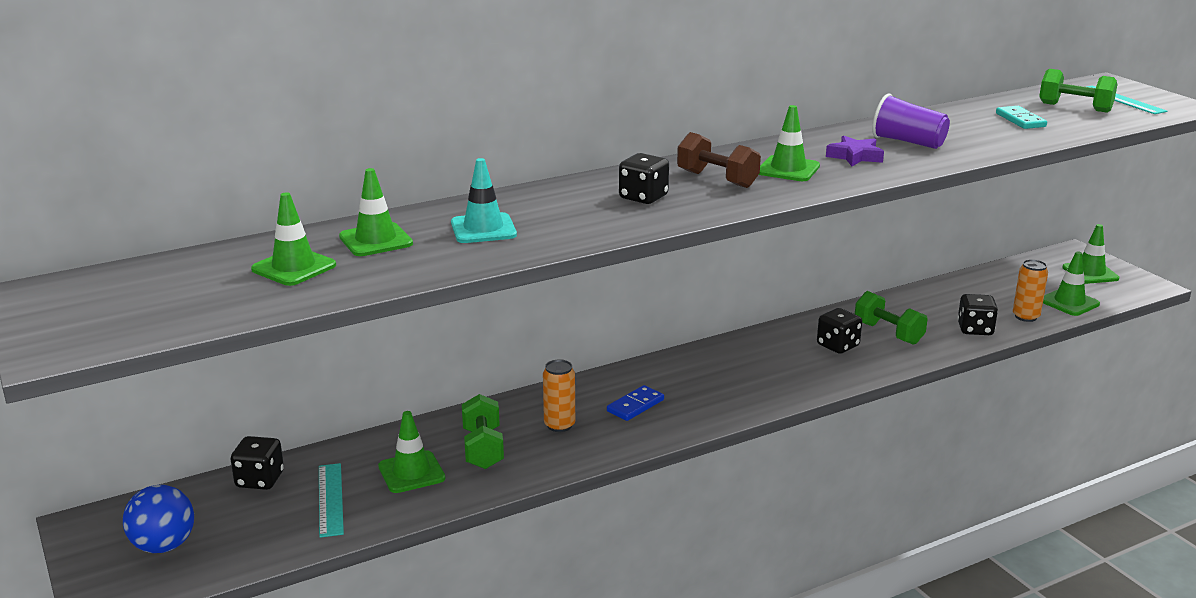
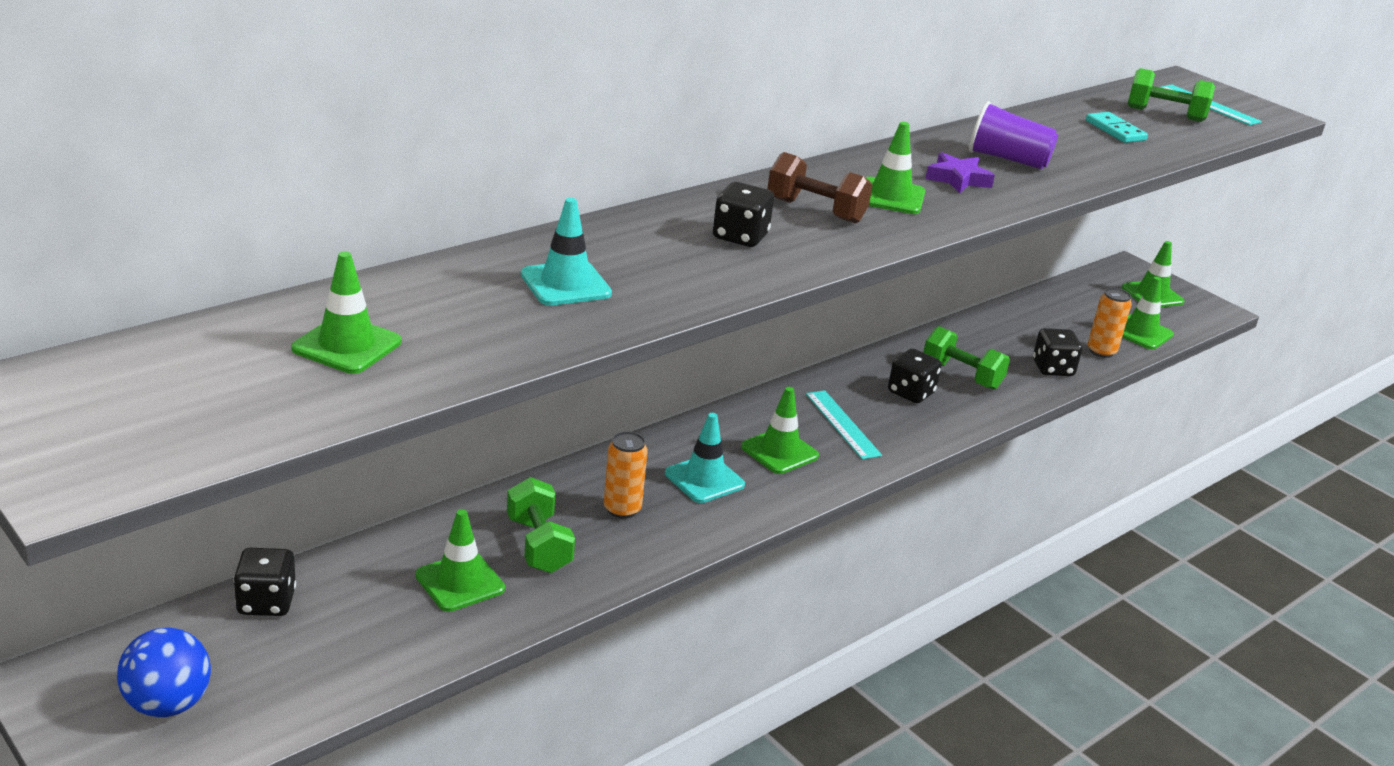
camera: 15 degrees left, 5 degrees up
(330, 499) = (368, 625): turquoise ruler -> turquoise ruler (842, 424)
(376, 240) = (436, 302): green traffic cone -> green traffic cone (779, 451)
(635, 406) = (704, 479): blue domino -> turquoise traffic cone

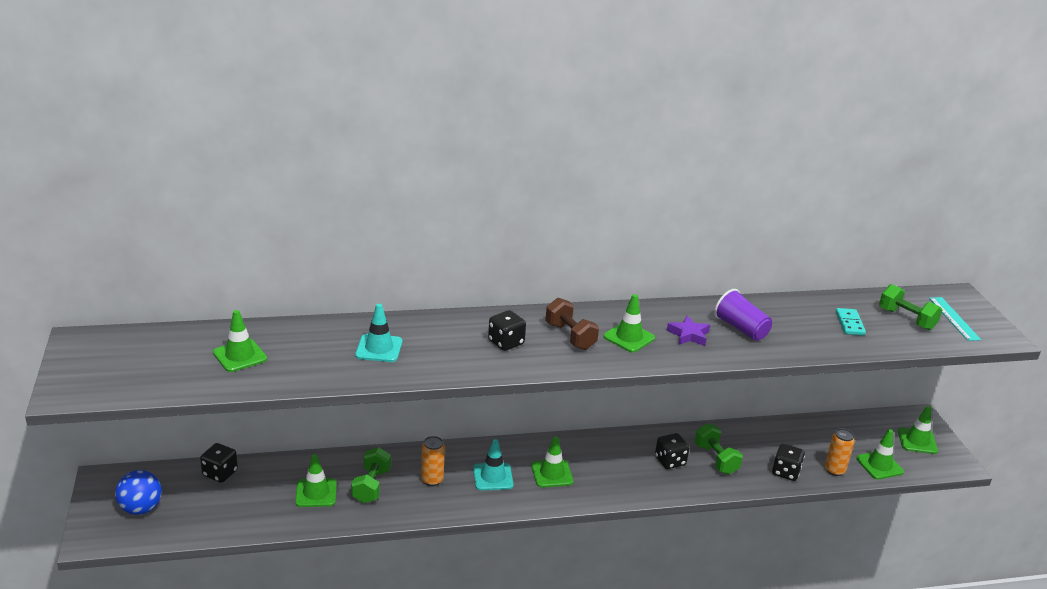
camera: 30 degrees right, 0 degrees up
(842, 424) = (606, 468): turquoise ruler -> none

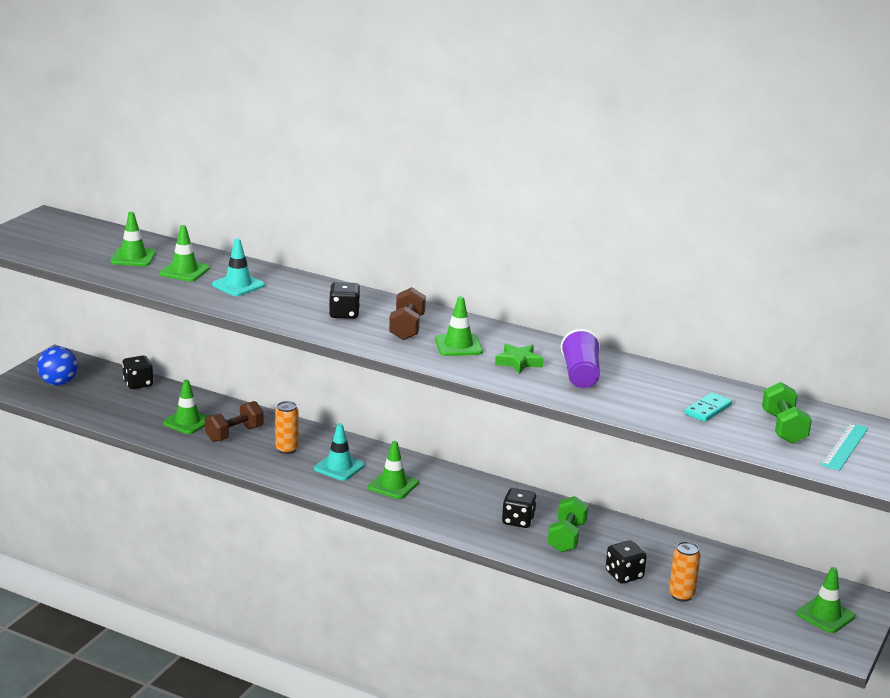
camera: 40 degrees right, 5 degrees down
(371, 486) = (234, 434): green dumbbell -> brown dumbbell
(688, 335) = (518, 362): purple star -> green star
(879, 465) = (741, 613): green traffic cone -> green traffic cone (184, 271)

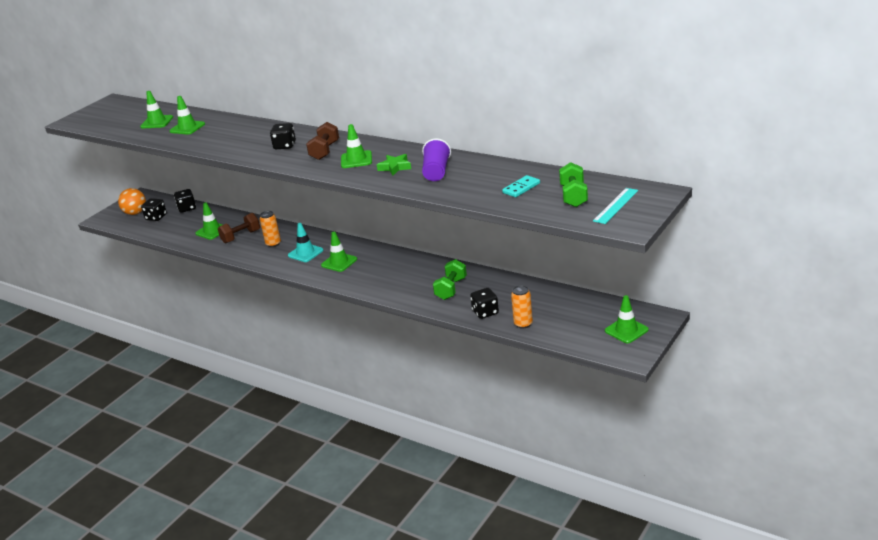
camera: 10 degrees right, 5 degrees up
(58, 383) = (135, 213): blue ball -> orange ball
(238, 285) = (219, 133): turquoise traffic cone -> none
(518, 520) = (419, 280): black dice -> black dice (156, 217)

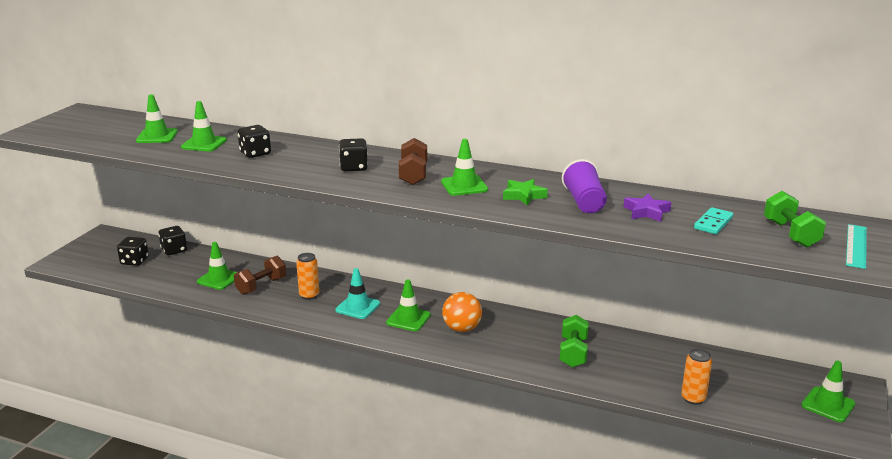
camera: 15 degrees left, 5 degrees down
(135, 213) = (103, 255): orange ball -> orange ball (462, 328)
(477, 179) = (646, 212): none -> purple star
(485, 312) = (635, 384): black dice -> black dice (255, 153)

